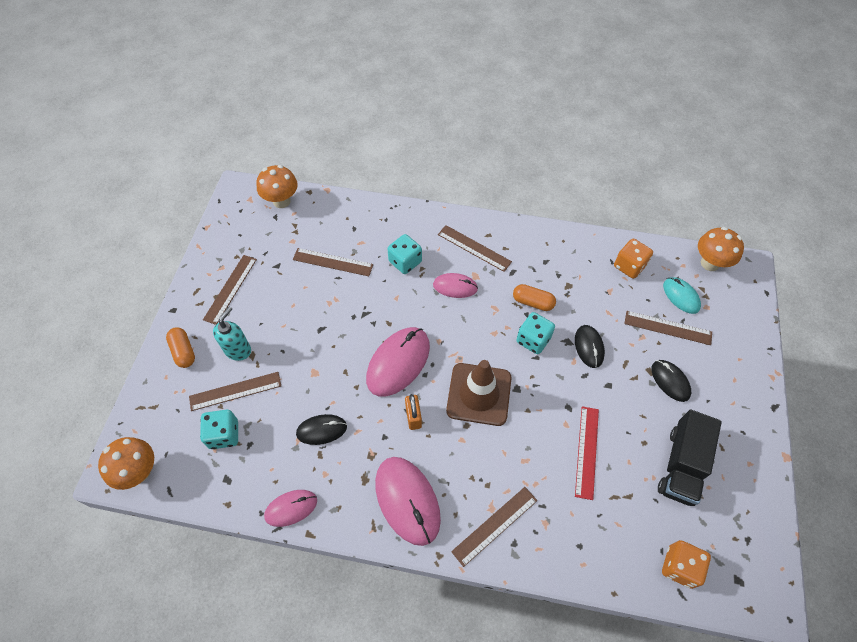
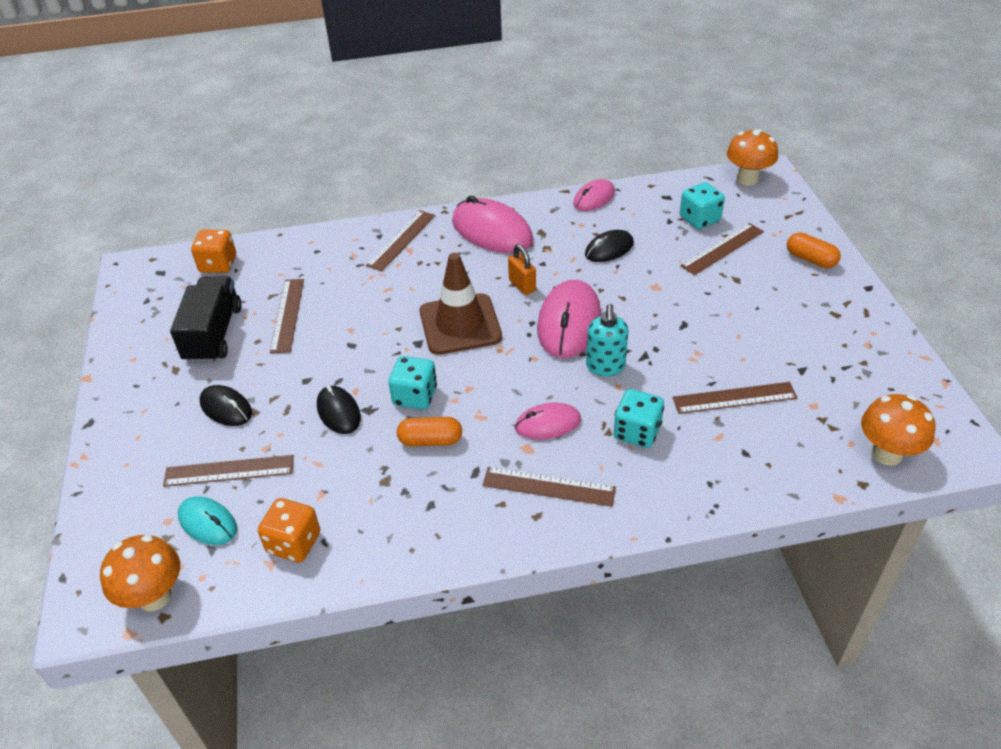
camera: 160 degrees right, 15 degrees down
(230, 289) = (829, 327): brown ruler -> brown ruler (287, 315)
(238, 350) = (755, 278): turquoise soap dispenser -> turquoise soap dispenser (605, 367)
(586, 451) = (322, 314): red ruler -> none

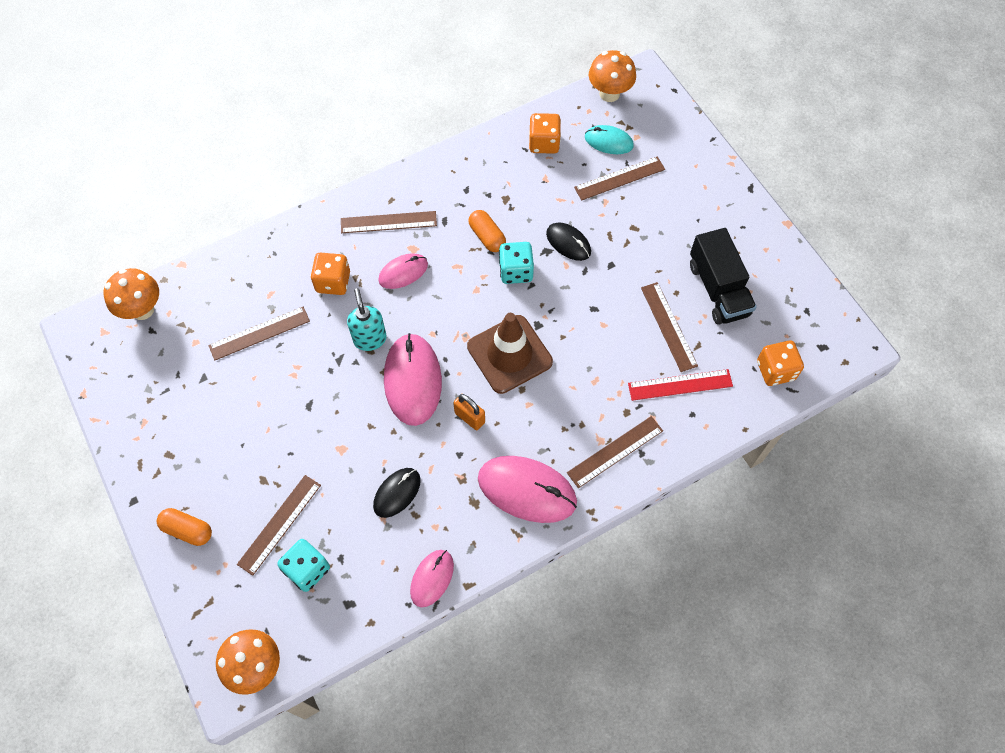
camera: 160 degrees right, 20 degrees up
(226, 408) = (657, 225): black mouse -> none
(311, 271) = (680, 384): none -> red ruler
(401, 240) = (615, 452): brown ruler -> brown ruler turned 45 degrees clockwise
(430, 440) = (487, 237): orange capsule -> orange capsule turned 75 degrees clockwise
(637, 432) = (333, 282): turquoise dice -> orange dice

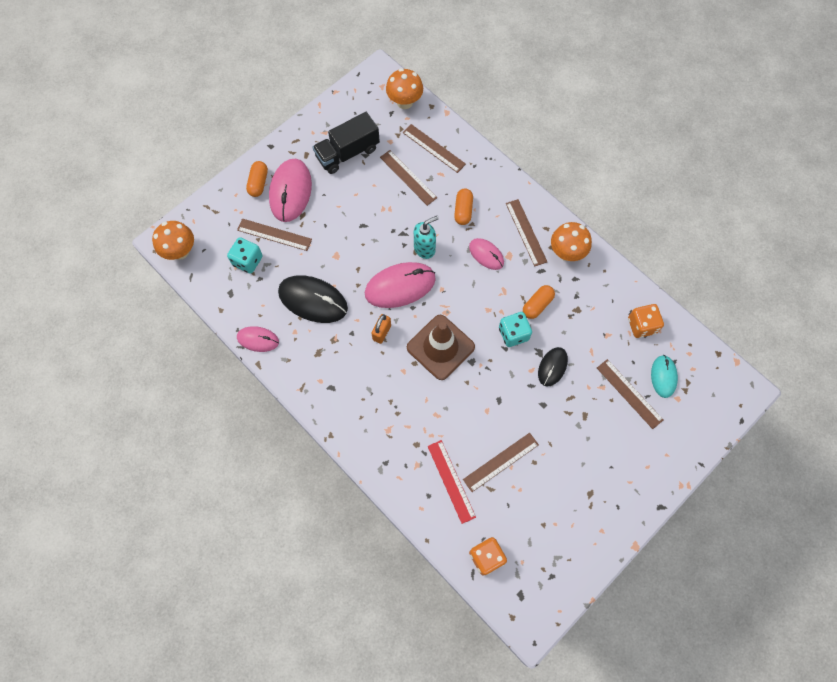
camera: 75 degrees right, 5 degrees up
(333, 282) = (463, 210): orange dice -> orange capsule
(397, 493) = (313, 300): black mouse -> black mouse, size x1.74
(527, 490) = (336, 386): pink mouse -> pink mouse (290, 191)
(609, 93) = (714, 366): orange mushroom -> orange mushroom (566, 253)
(615, 452) = (381, 442): brown ruler -> brown ruler (434, 148)
(718, 289) = (548, 496): black truck -> black truck (347, 153)

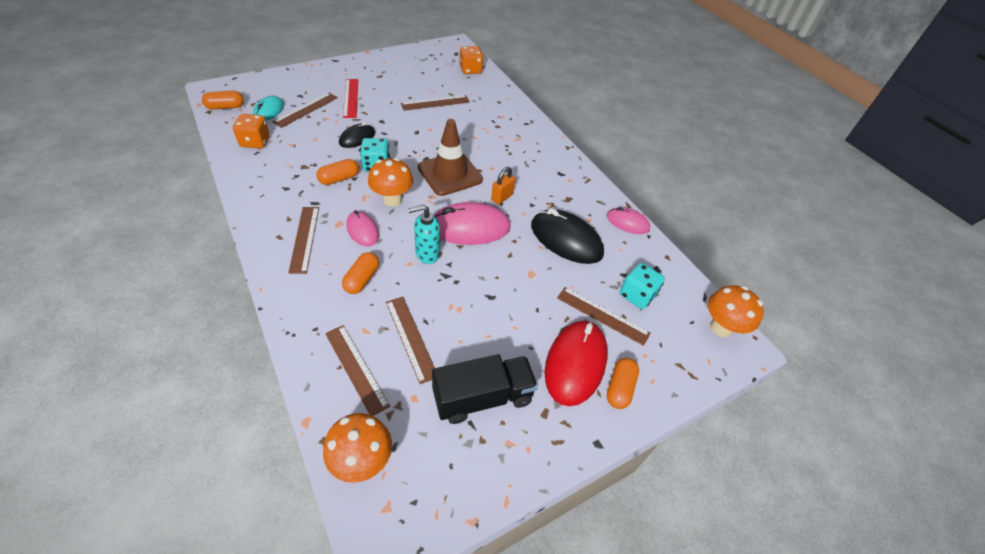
camera: 170 degrees left, 20 degrees down
(290, 191) = (575, 363): pink mouse -> red mouse
(451, 481) = (478, 103): red ruler -> red ruler (350, 98)
(566, 253) = (276, 210): orange mushroom -> orange mushroom (392, 200)
(629, 393) = (306, 109): brown ruler -> brown ruler turned 60 degrees clockwise
(708, 366) = (225, 107): none -> orange capsule

